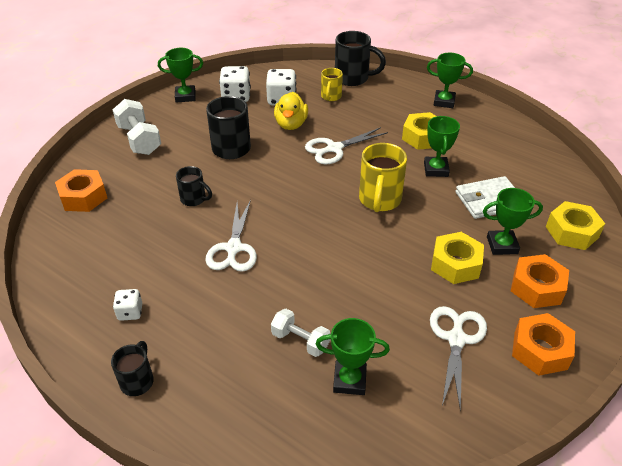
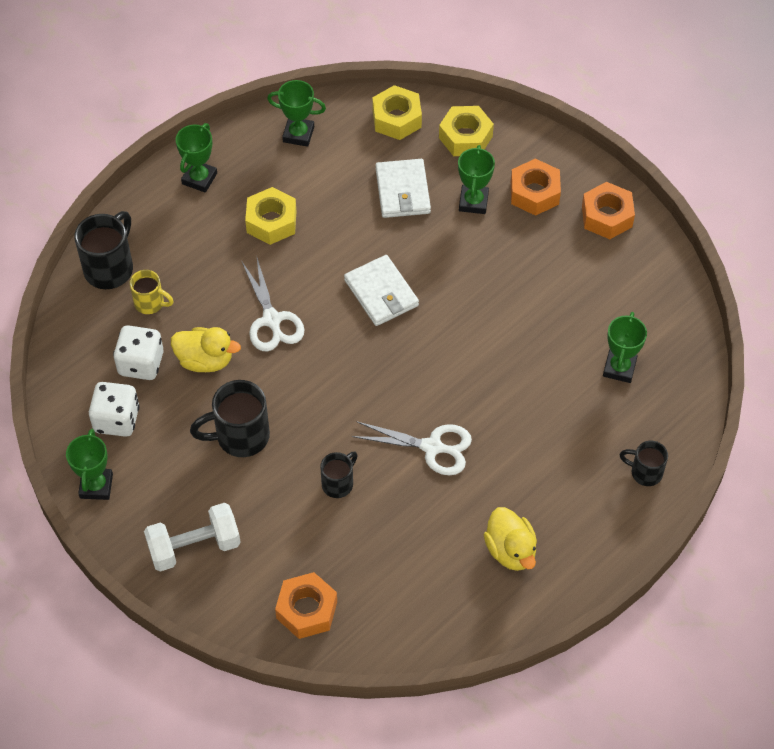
camera: 80 degrees left, 15 degrees up
(130, 312) = (510, 550): white dice -> yellow duck
(138, 381) = (597, 541): black mug -> black mug (645, 472)
(300, 341) = (569, 400): white dumbbell -> none
(379, 200) = (381, 293): yellow mug -> white wallet
(436, 169) = (338, 225): green trophy -> green trophy (298, 134)
(455, 264) = (492, 249): yellow nut -> yellow nut (396, 119)
(456, 339) = (585, 275): white scissors -> none

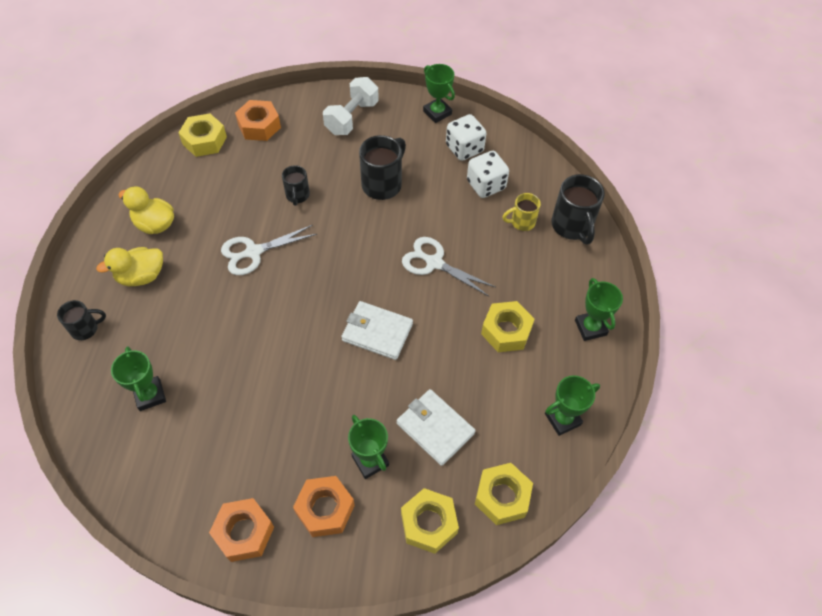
camera: 140 degrees right, 0 degrees up
(205, 360) = (450, 211): yellow duck -> yellow duck (141, 276)
(384, 632) = (204, 140): none -> yellow nut

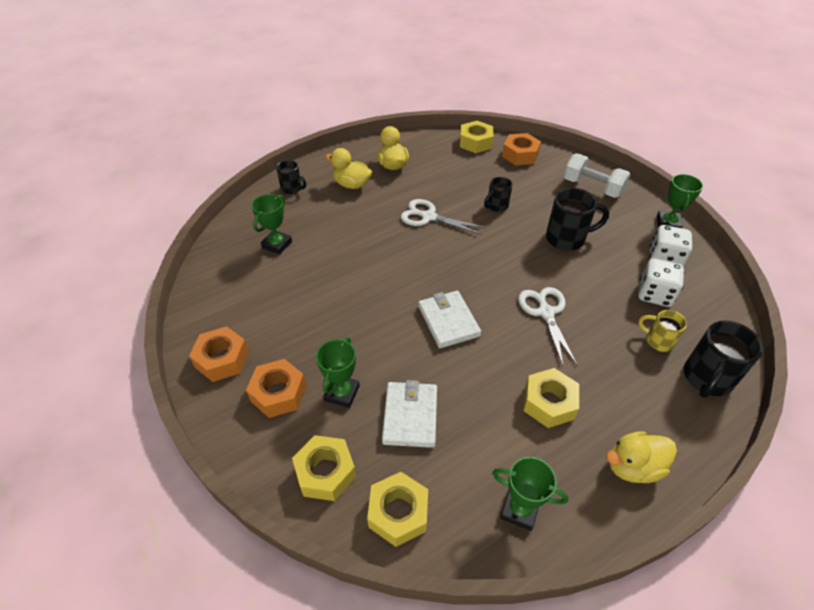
camera: 50 degrees right, 10 degrees down
(352, 117) = (592, 187): white dumbbell -> white dumbbell turned 45 degrees clockwise
(590, 327) = (633, 467): green trophy -> yellow duck

